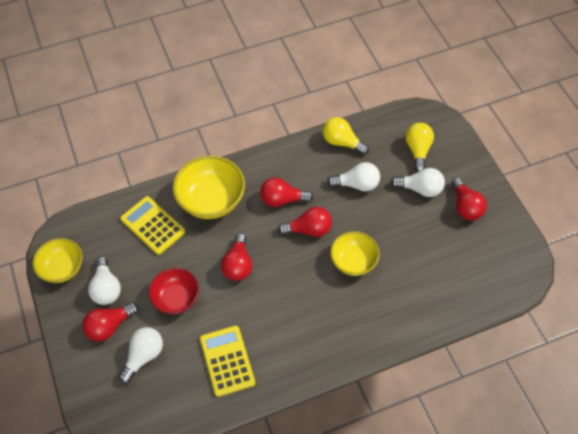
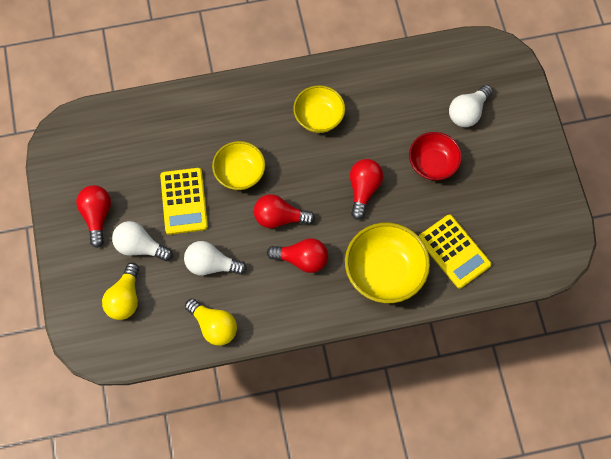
camera: 170 degrees left, 10 degrees up
(62, 268) = (554, 216): yellow bowl -> yellow bowl (319, 117)
(106, 288) = (505, 186): white light bulb -> none
(109, 326) = (502, 146): red light bulb -> none
(227, 361) = (386, 95): yellow calculator -> yellow calculator (184, 201)

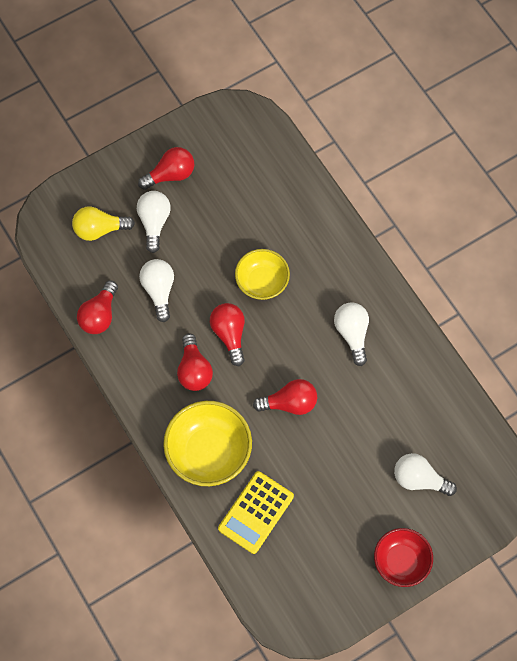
camera: 70 degrees right, 0 degrees up
(184, 201) = (214, 243): yellow calculator -> none
(214, 326) = (99, 315): yellow light bulb -> red light bulb
(319, 117) = (352, 334): yellow bowl -> white light bulb
(432, 164) = (344, 461): red bowl -> red bowl (401, 561)

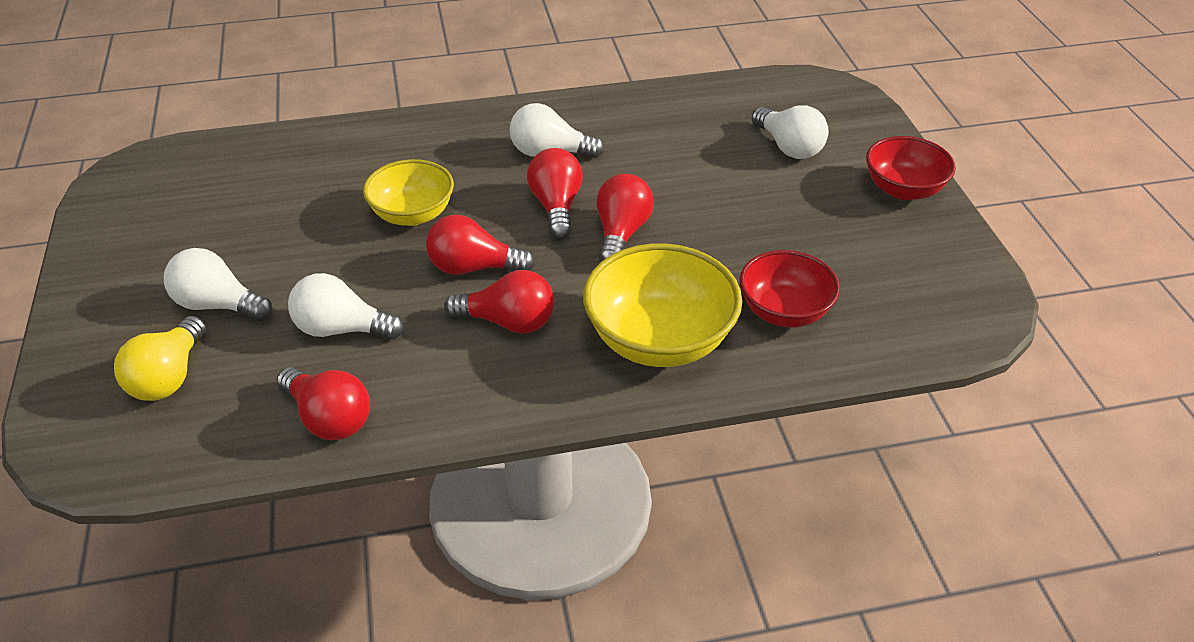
camera: 70 degrees left, 25 degrees down
(170, 174) = (154, 265): red light bulb -> red light bulb (556, 206)
(256, 512) = (784, 311): yellow calculator -> red bowl
(419, 479) = (789, 147): white light bulb -> white light bulb turned 75 degrees counterclockwise

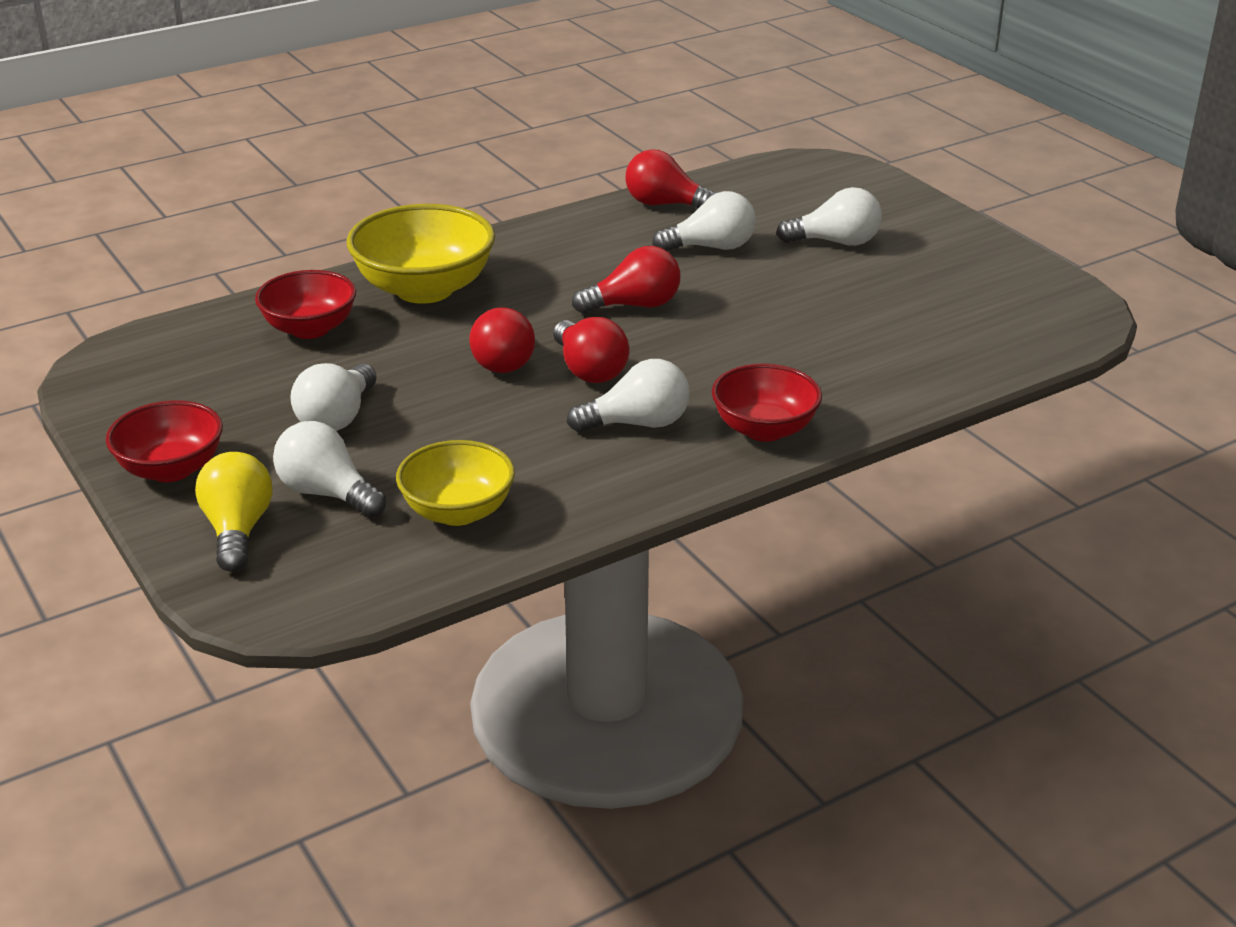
camera: 160 degrees right, 10 degrees down
(169, 377) = (814, 202): yellow light bulb -> yellow light bulb (238, 530)
(412, 214) = (737, 334): yellow bowl -> yellow bowl (458, 511)
(466, 130) = (764, 429): none -> red bowl
(508, 322) = (570, 276): red light bulb -> none
(773, 206) = (337, 418): none -> white light bulb

